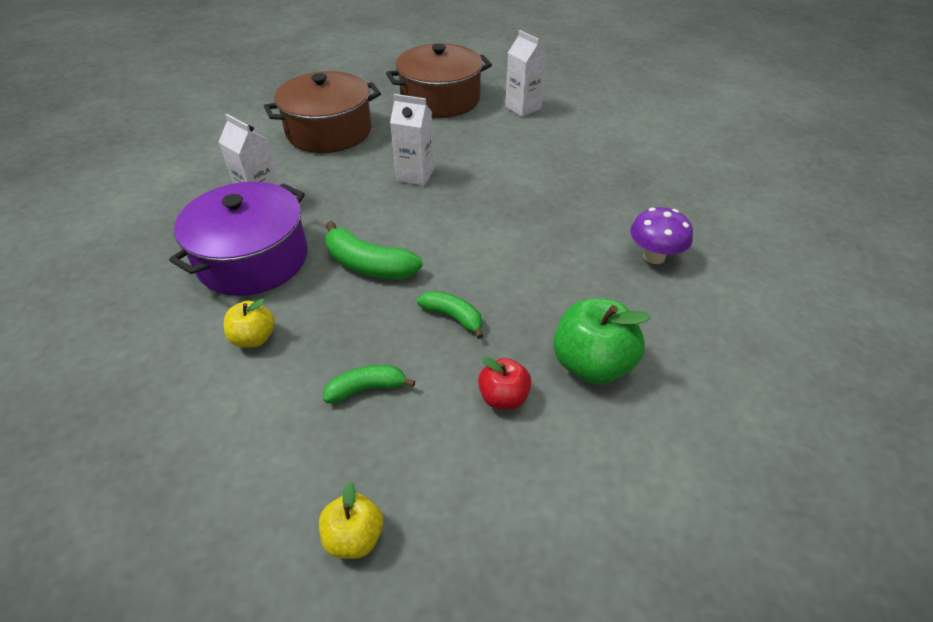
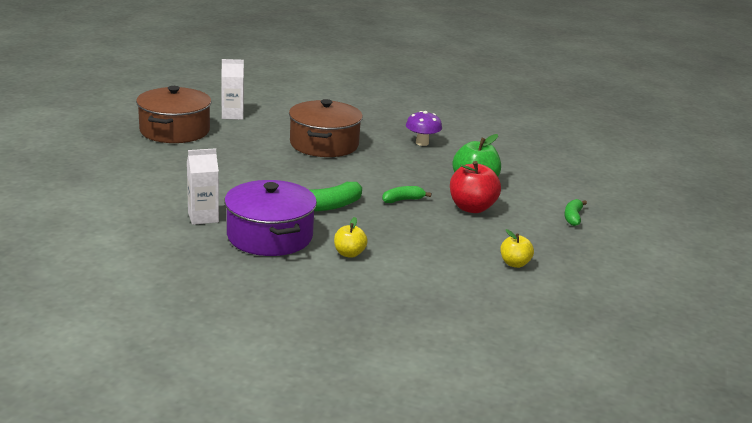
camera: 60 degrees left, 20 degrees down
(329, 131) = (150, 174): brown pot -> brown pot (324, 144)
(367, 389) = (428, 235): green banana -> green banana (573, 217)
(415, 175) = (255, 167): white carton -> none
(503, 397) = (472, 208): red apple -> red apple, size x1.71

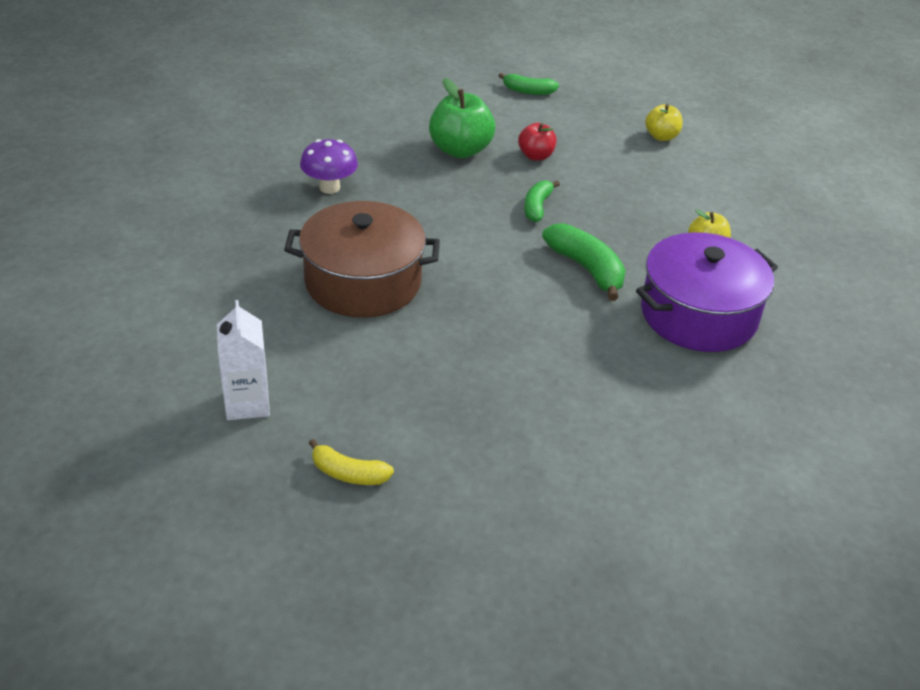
camera: 95 degrees left, 15 degrees up
(175, 131) = (348, 473): brown pot -> yellow banana
(203, 217) = (679, 384): white carton -> none
(403, 200) = (537, 207): green banana -> green banana turned 45 degrees clockwise
(472, 208) = (536, 156): red apple -> red apple, size x0.58

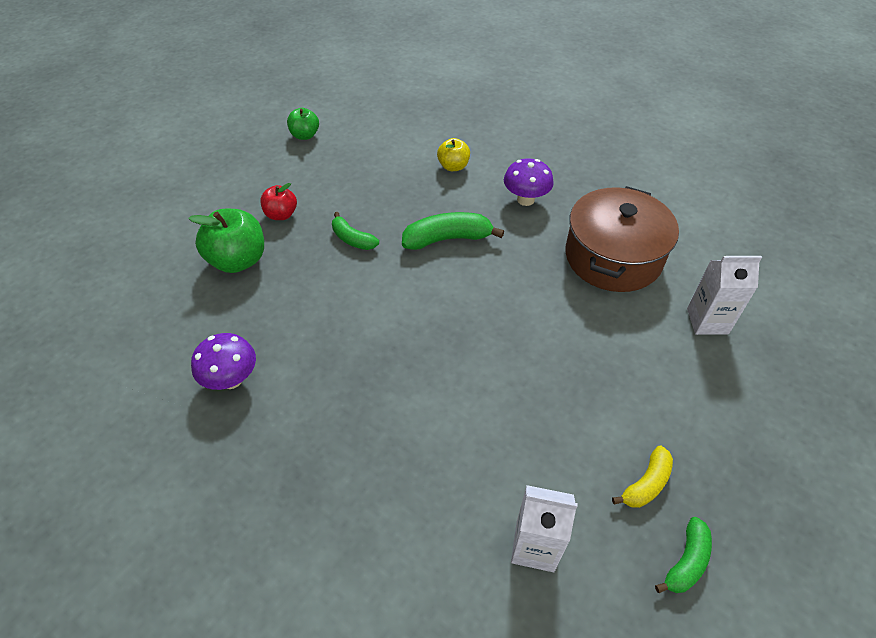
camera: 65 degrees left, 10 degrees up
(363, 282) = (395, 396): brown pot -> brown pot (613, 257)
(528, 91) = (182, 185): green banana -> green banana (686, 562)
(610, 504) = (707, 321): none -> white carton
(661, 136) = (305, 135): yellow apple -> green apple
(698, 314) = (525, 199): purple pot -> purple mushroom

